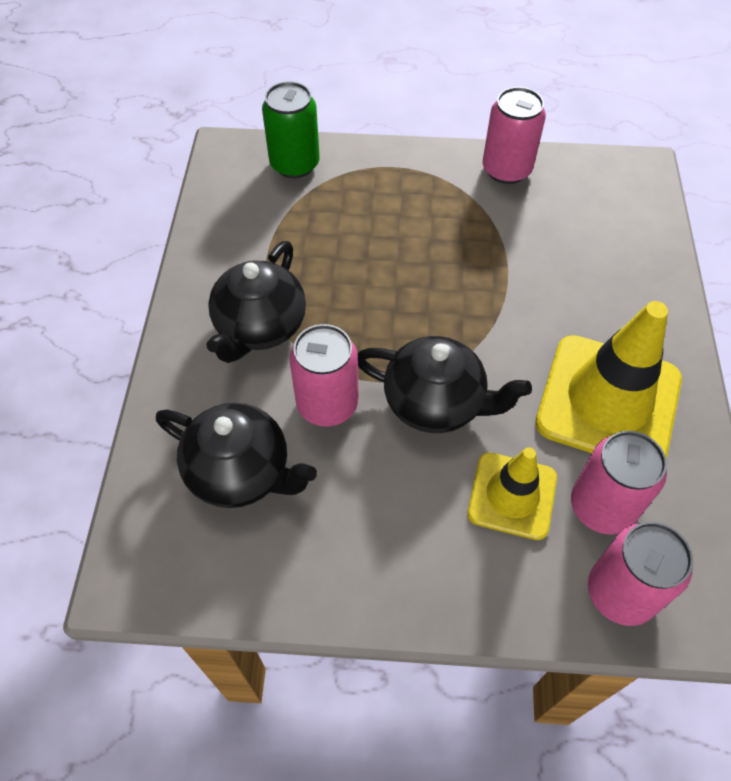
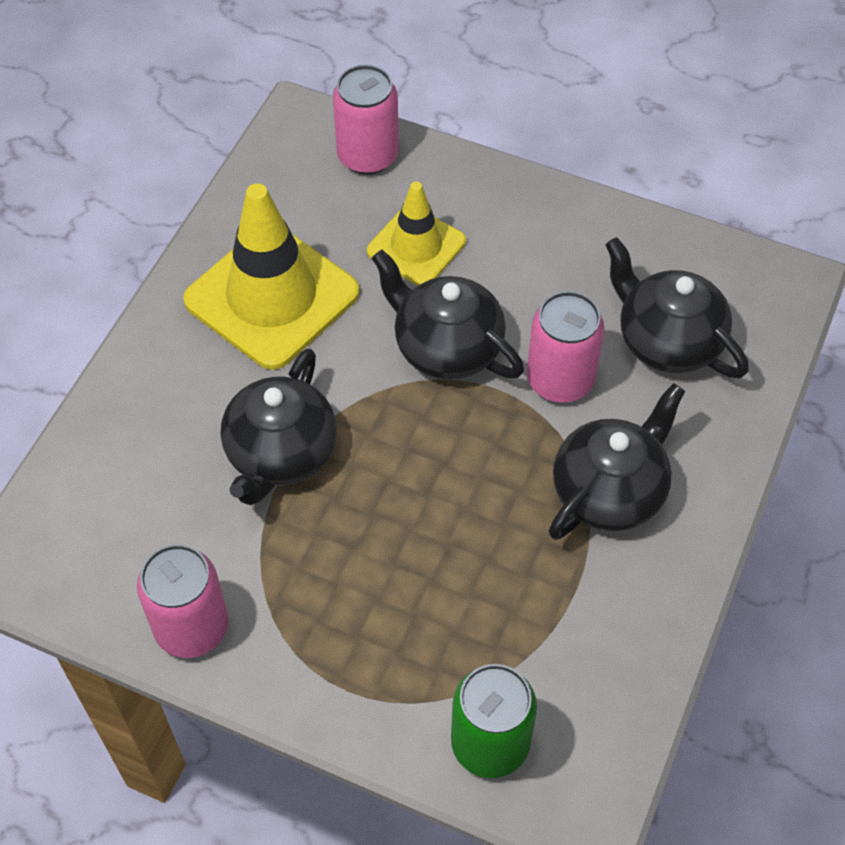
camera: 160 degrees left, 0 degrees up
(518, 281) = (280, 454): none -> black teapot
(602, 506) = (341, 215): pink can -> none

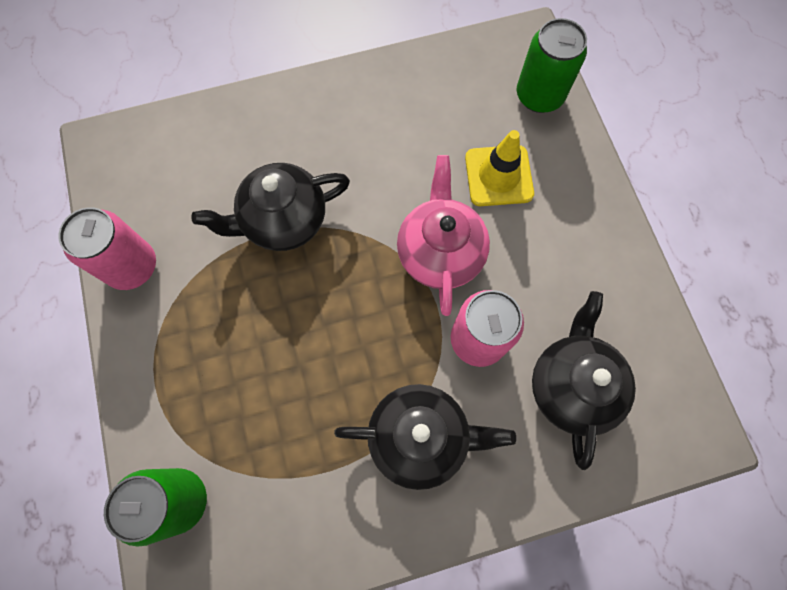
camera: 50 degrees right, 15 degrees up
(272, 297) = (387, 128): yellow traffic cone -> none
(367, 156) = (539, 96): pink can -> green can
(446, 347) = (440, 252): black teapot -> pink teapot

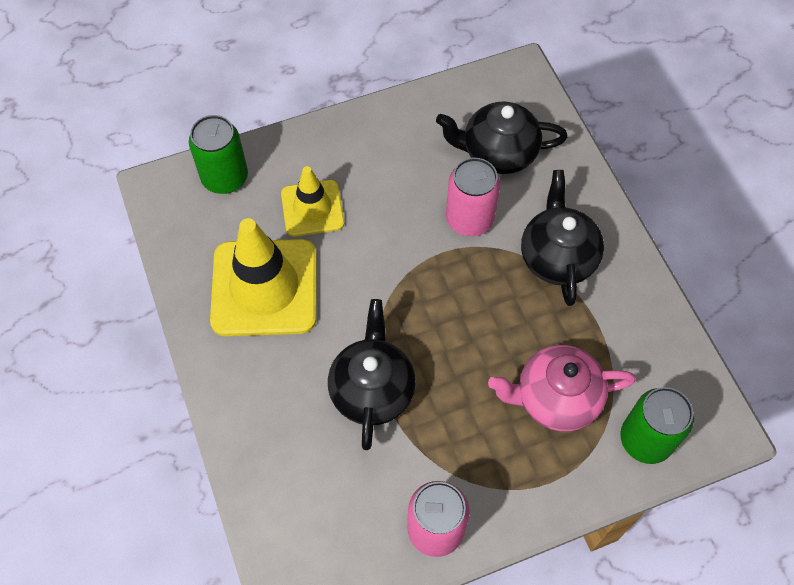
camera: 95 degrees left, 10 degrees down
(283, 220) = (372, 390): black teapot -> black teapot turned 150 degrees counterclockwise
(407, 129) = (264, 288): none -> yellow traffic cone
(440, 252) = (392, 252): pink teapot -> pink teapot (555, 398)

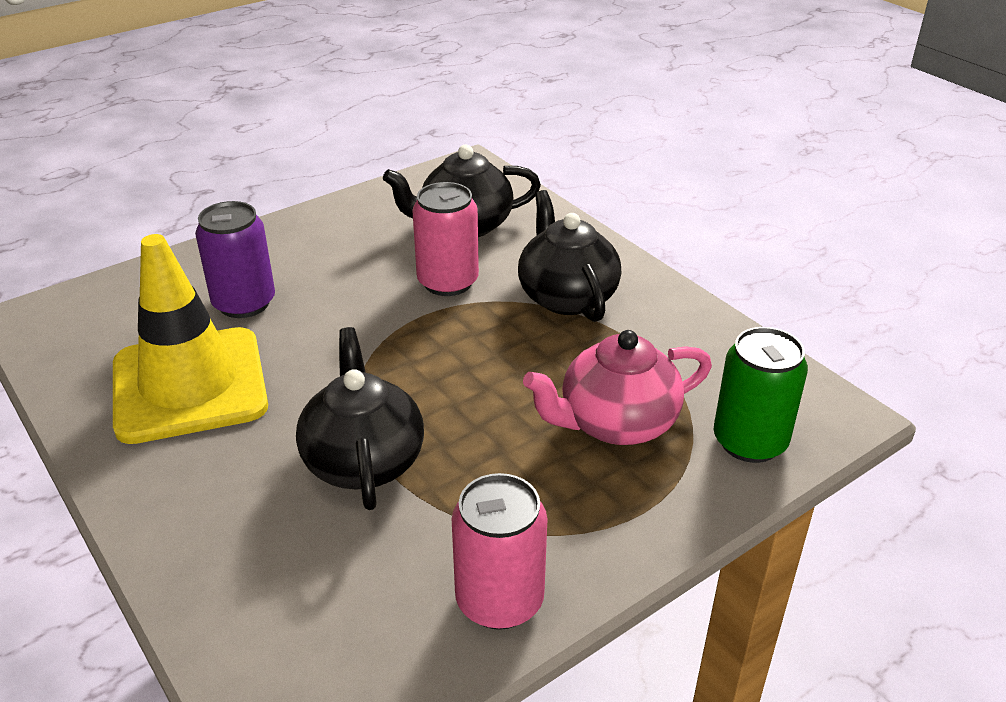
camera: 15 degrees left, 25 degrees down
(225, 178) = (122, 294): green can -> none
(312, 208) = (244, 303): yellow traffic cone -> purple can

